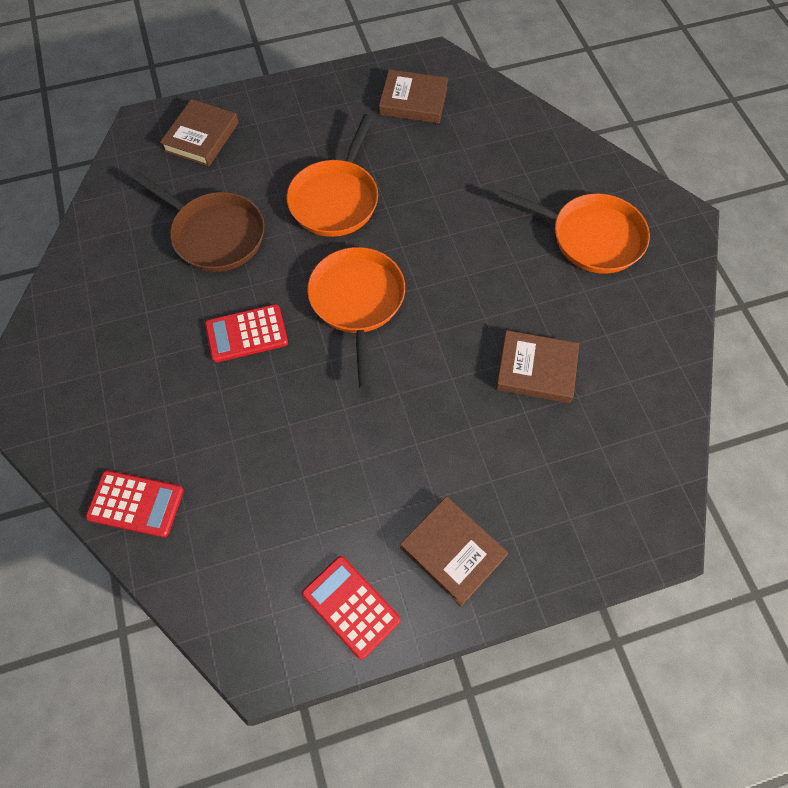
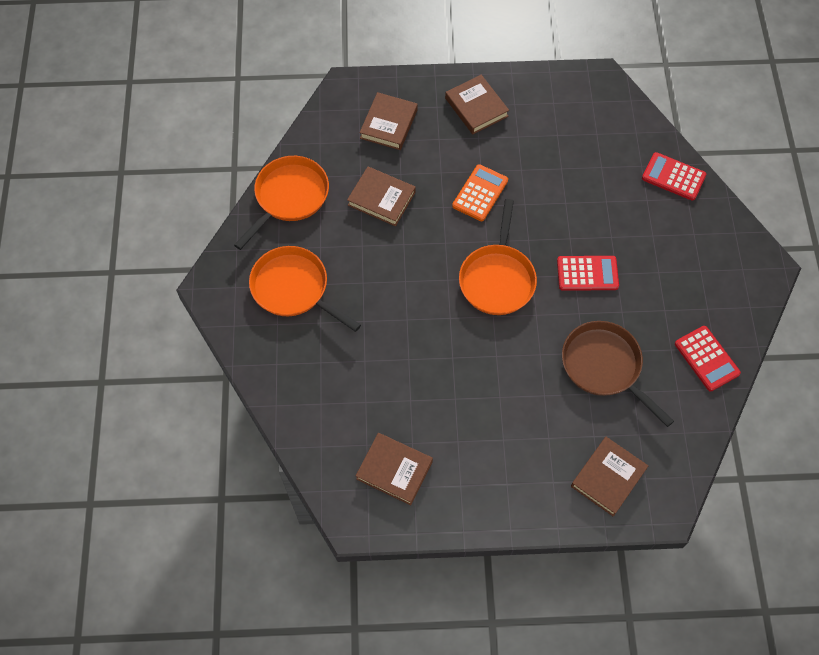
camera: 165 degrees left, 0 degrees up
(336, 199) = (494, 376): orange pan -> orange pan (289, 197)
(350, 607) = (545, 94): red calculator -> red calculator (707, 358)
(409, 409) = (480, 193): none -> orange calculator
(572, 487) = (388, 124): none -> brown book

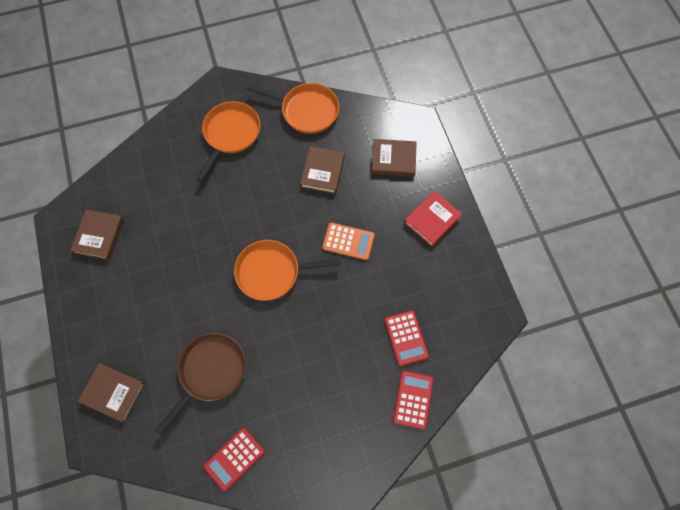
camera: 75 degrees right, 5 degrees up
(476, 107) = (432, 220): brown book -> red book
(587, 273) = (294, 342): red calculator -> red calculator (406, 338)

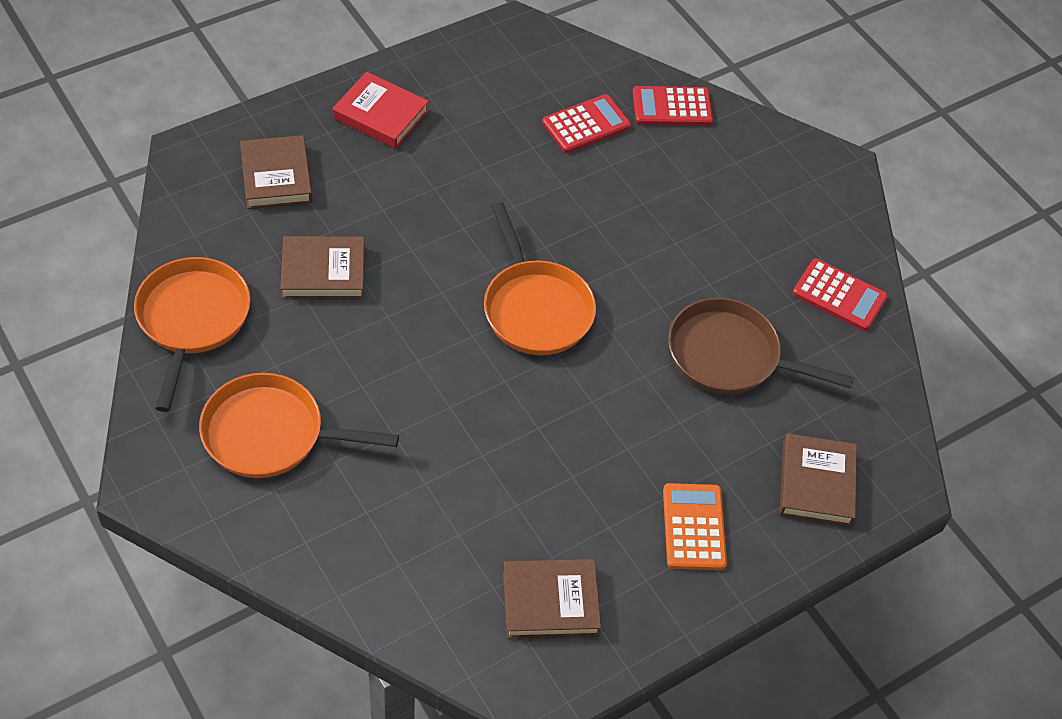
camera: 110 degrees left, 15 degrees down
(348, 241) = (449, 215): orange calculator -> orange calculator (693, 527)

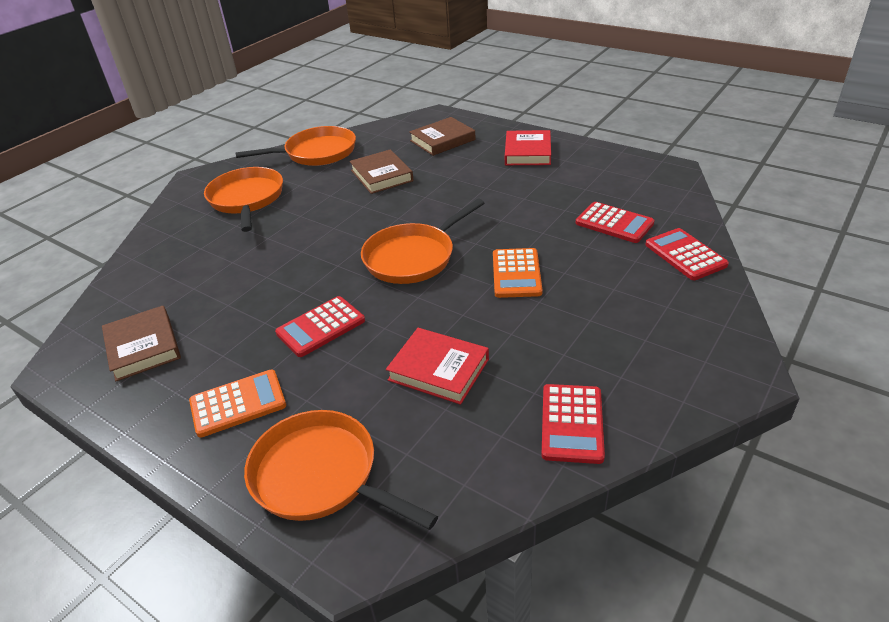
camera: 75 degrees right, 15 degrees down
(612, 428) = (321, 327): none -> red calculator
(621, 238) = (516, 273): none -> orange calculator
(730, 356) = (438, 370): brown pan -> red book
(816, 483) = (321, 475): brown book -> orange pan

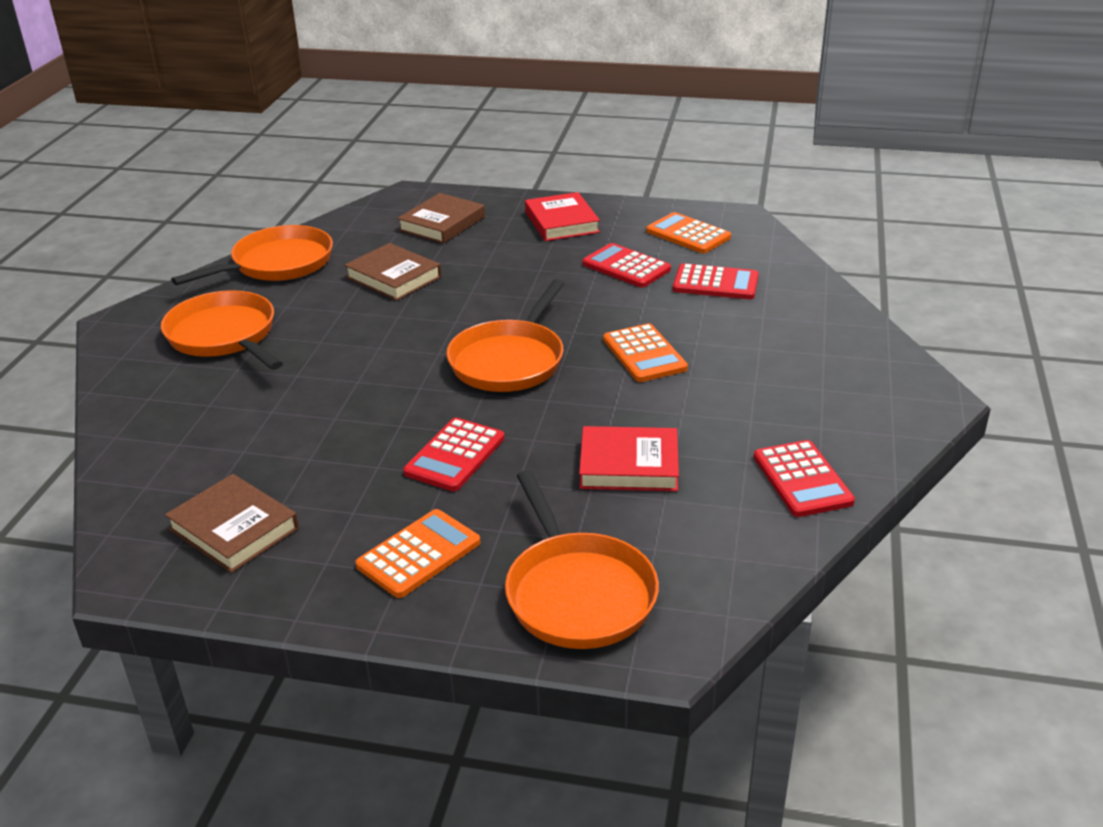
camera: 25 degrees left, 5 degrees down
(321, 475) = (577, 593): orange pan -> orange pan turned 120 degrees counterclockwise
(618, 177) = (688, 234): none -> orange calculator
(685, 255) = (810, 301): red calculator -> red calculator (626, 267)

